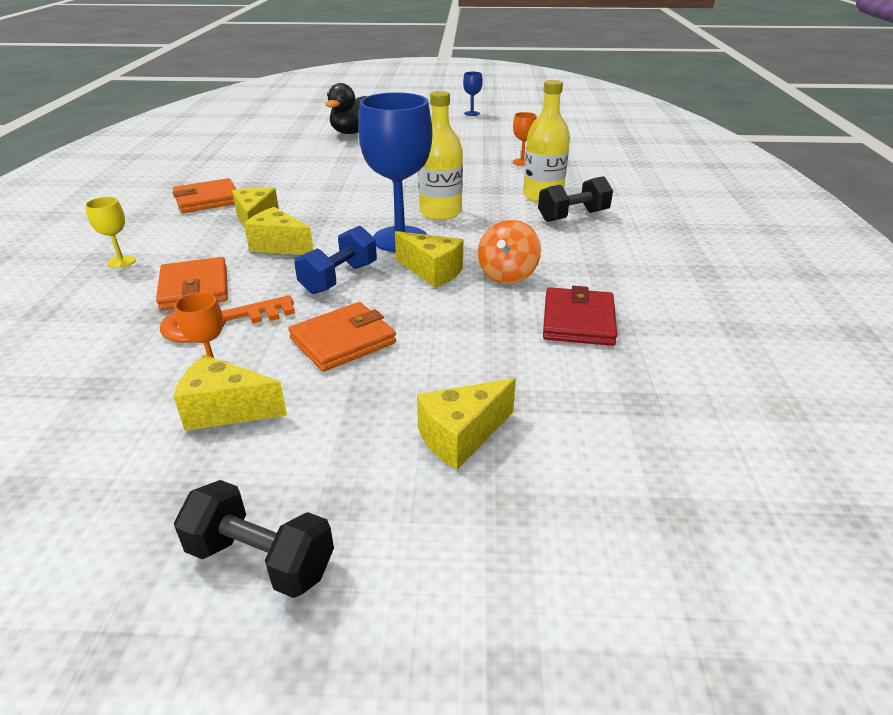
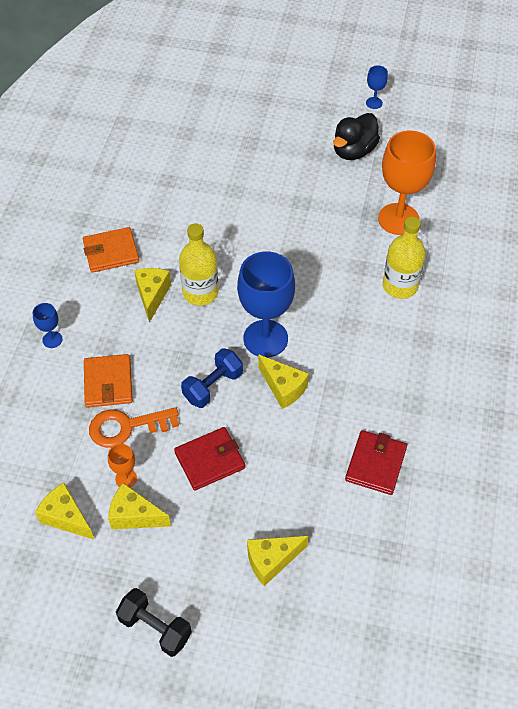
camera: 10 degrees right, 20 degrees up
(121, 261) = (52, 339): yellow goblet -> blue goblet
(279, 246) = (170, 335): yellow cheese -> yellow cheese (66, 517)
(343, 341) = (210, 460): orange wallet -> red wallet
(352, 132) = (245, 134): black duck -> black duck (354, 151)
(440, 212) = (305, 301): yellow bottle -> yellow bottle (200, 292)
(507, 275) = (339, 400): orange spinning top -> none
(522, 162) = (398, 219): orange goblet -> orange goblet, size x2.25
(573, 216) = (416, 323): black dumbbell -> none

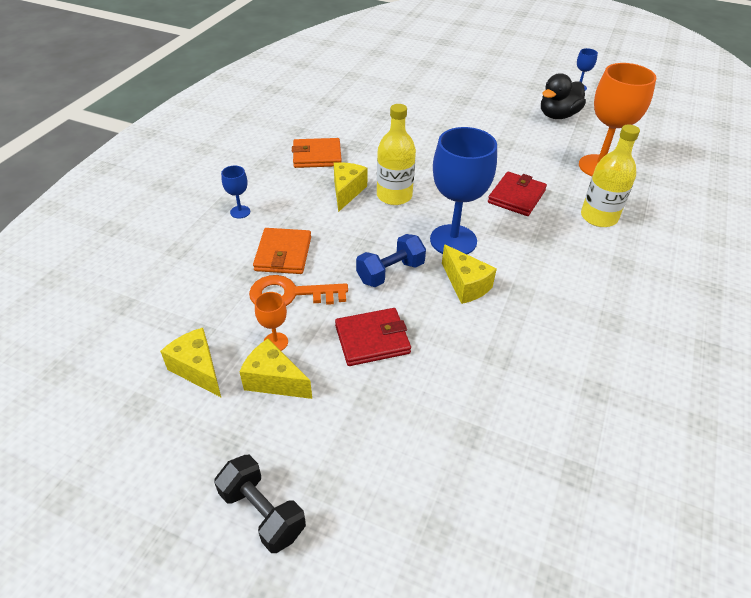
camera: 10 degrees right, 10 degrees down
(271, 561) = (425, 459): yellow cheese -> none
(376, 464) = (564, 374): red wallet -> red wallet (516, 196)

